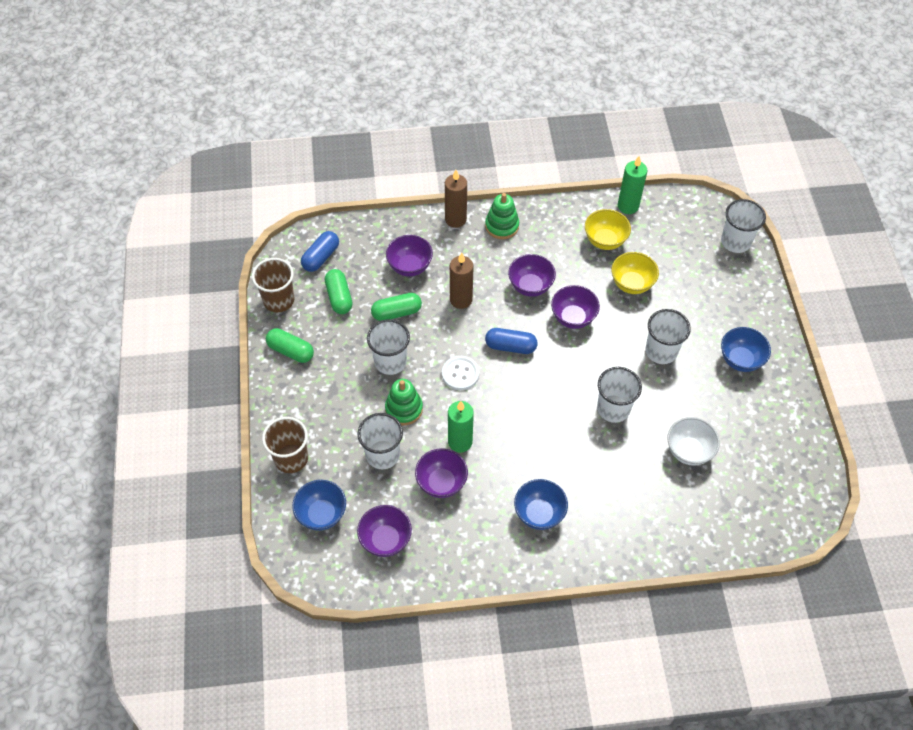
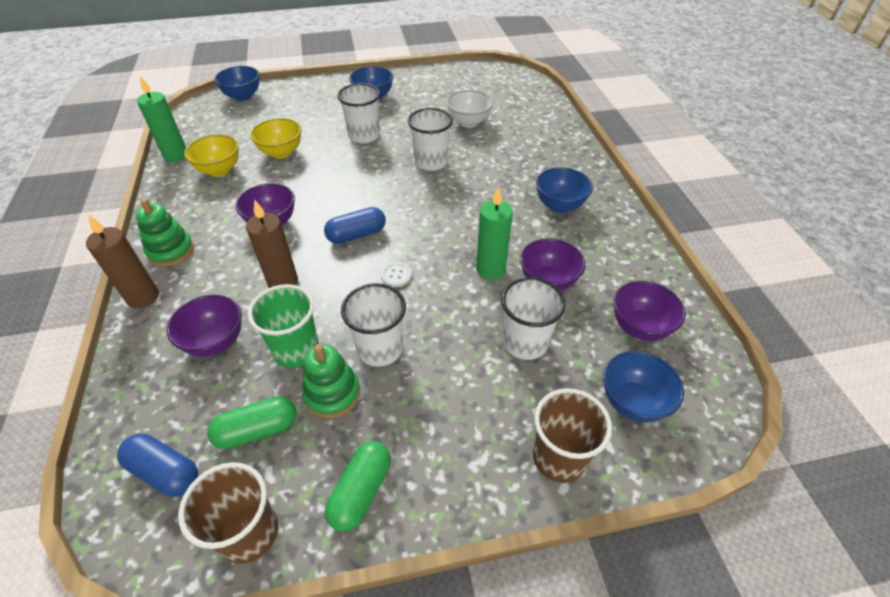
camera: 95 degrees left, 10 degrees down
(396, 312) = (296, 350): green capsule -> green cup
(404, 409) = (453, 326): green stacking toy -> green stacking toy (332, 393)
(460, 374) = (396, 275): white button -> white button, size x0.65
(510, 346) = (357, 235): blue capsule -> blue capsule turned 60 degrees clockwise
(573, 318) = (320, 190): purple bowl -> none
(735, 242) = (243, 96): white cup -> blue bowl

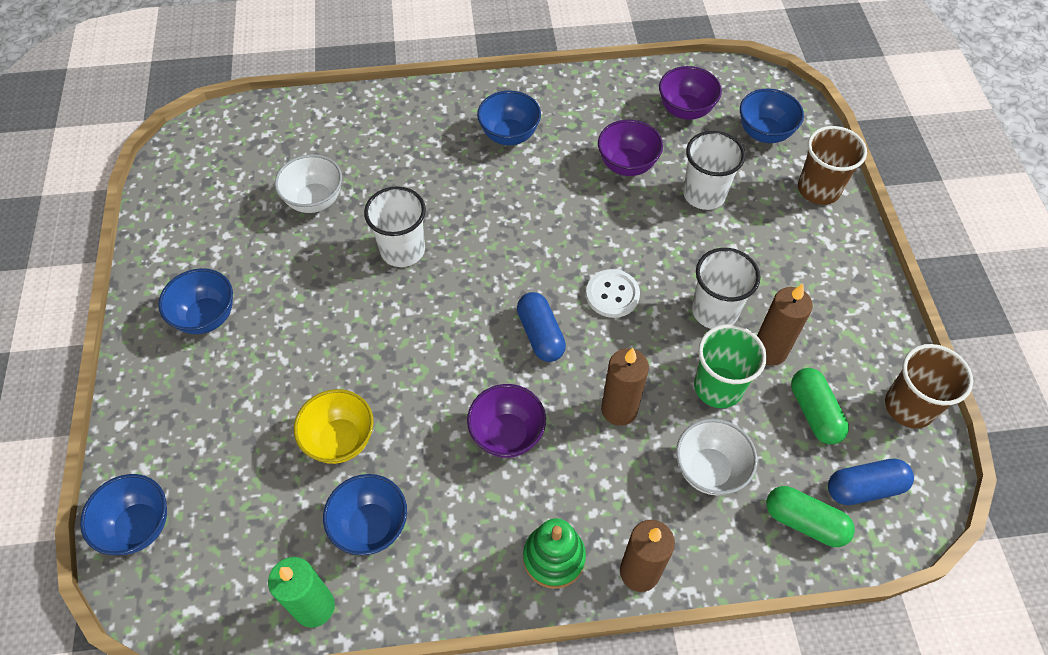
camera: 85 degrees left, 10 degrees up
(165, 471) = (864, 488): blue capsule -> blue capsule turned 45 degrees clockwise
(215, 342) = (709, 470): purple bowl -> white bowl
(219, 170) = (371, 526): yellow bowl -> blue bowl
(332, 393) = (769, 351): green stacking toy -> brown candle
(361, 491) = (863, 325): green capsule -> green capsule (804, 522)
(364, 136) = (319, 329): white cup -> none
(396, 275) = (612, 294): white button -> white button, size x1.54
(490, 269) = (607, 209): green candle -> none

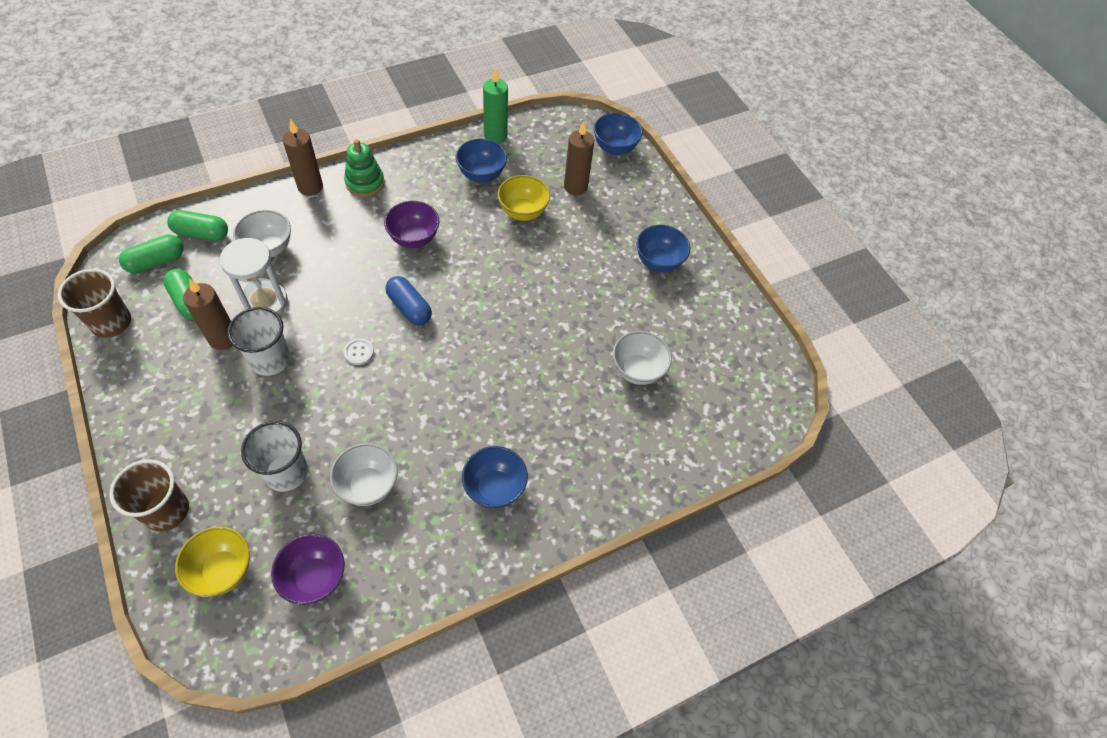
camera: 155 degrees right, 0 degrees up
(402, 250) = (543, 346): white cup -> none
(612, 294) = (359, 352): white button -> white button, size x0.65
(619, 410) = (338, 270): brown candle -> brown candle (575, 186)
(627, 165) = (368, 485): purple bowl -> white bowl
(718, 387) = (265, 302): green cup -> white hourglass
(764, 133) = (223, 570): blue bowl -> yellow bowl
(864, 488) = (156, 261): blue capsule -> green capsule

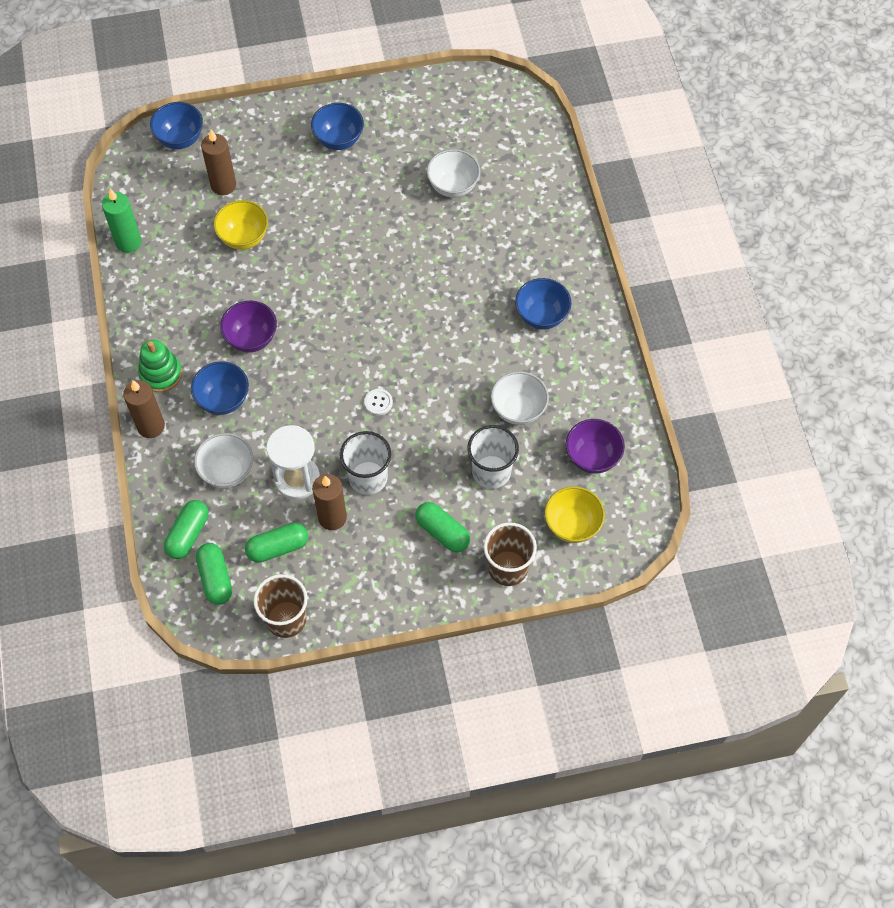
camera: 70 degrees left, 5 degrees up
(210, 438) = (442, 532): none -> green capsule
(409, 308) = (337, 354): blue capsule -> none
(481, 175) = (182, 265): blue bowl -> blue bowl (223, 399)

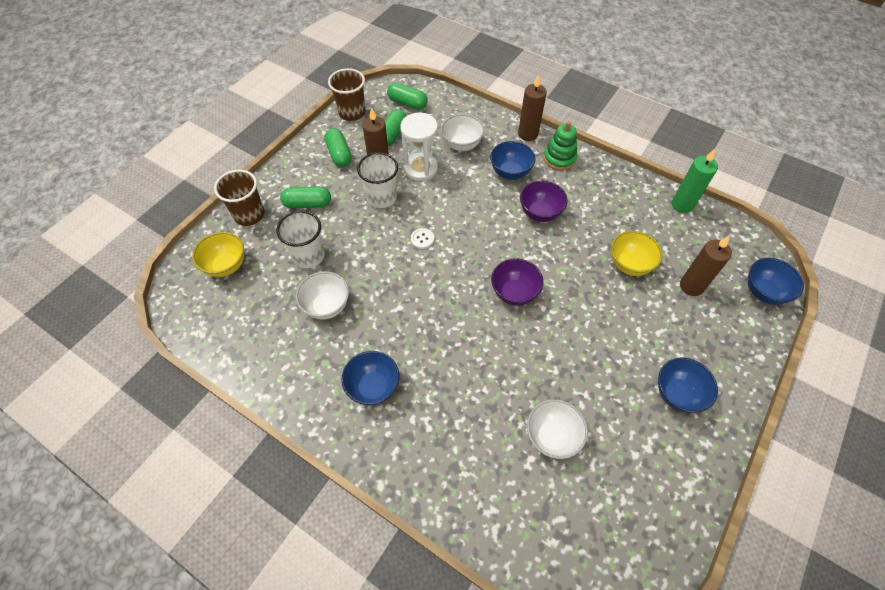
camera: 135 degrees right, 5 degrees down
(188, 534) = (444, 109): green capsule -> green capsule (339, 154)
(592, 457) = (246, 316): purple bowl -> purple bowl (514, 293)

